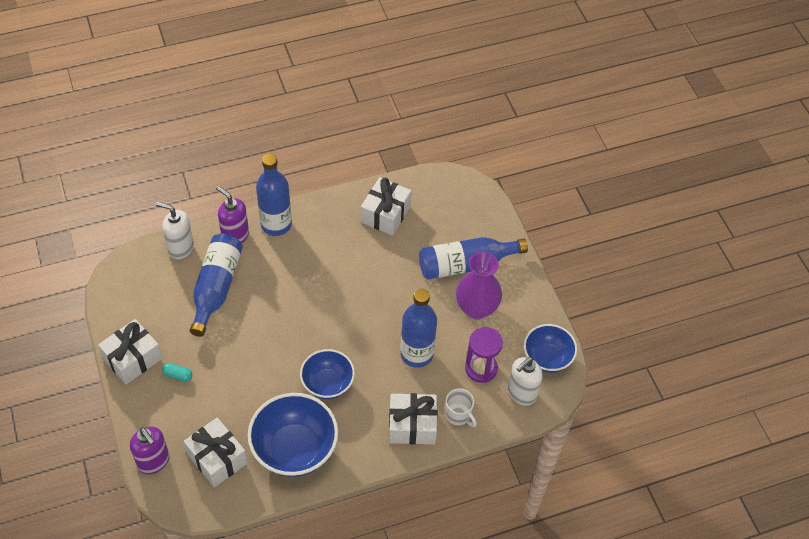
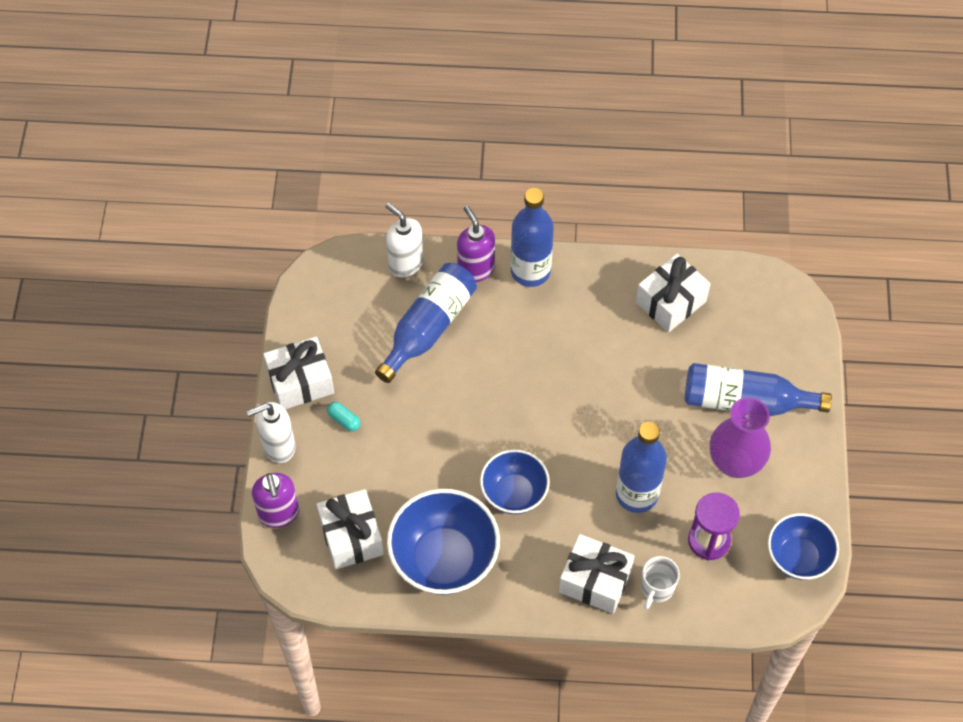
camera: 25 degrees right, 5 degrees up
(458, 415) = (656, 588): white mug -> white mug turned 45 degrees clockwise
(521, 393) = (746, 590): white soap dispenser -> white soap dispenser (278, 446)

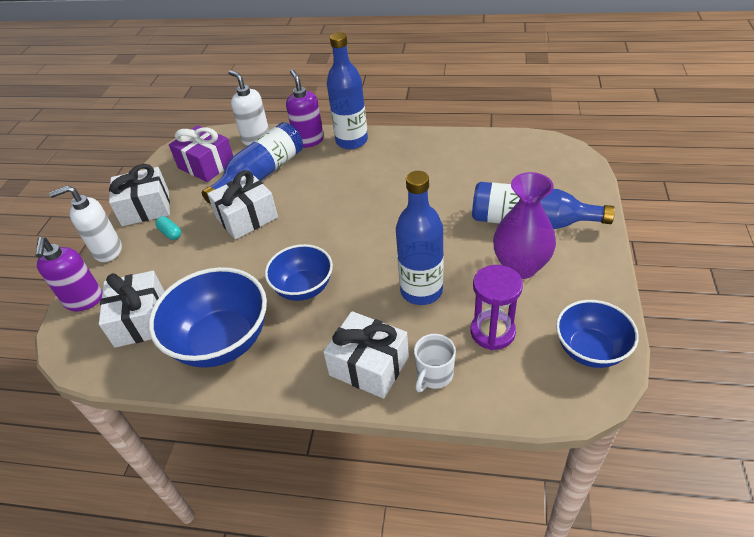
camera: 10 degrees right, 15 degrees down
(354, 310) = (206, 165): none -> purple gift
(670, 302) = (464, 157): white gift -> white gift (247, 217)

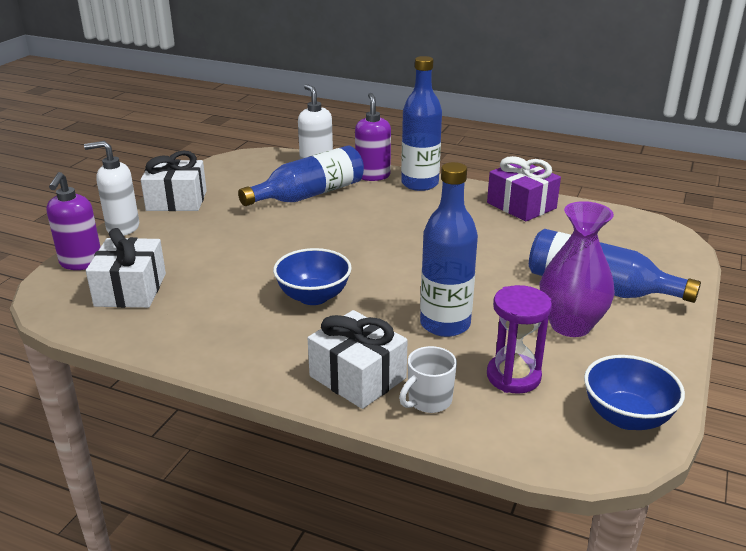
camera: 10 degrees right, 15 degrees down
(170, 233) = (193, 225): turquoise capsule -> none
(206, 165) = (255, 177): purple gift -> purple gift (521, 205)
(221, 341) = (206, 324): blue bowl -> none
(247, 217) = (278, 227): white gift -> none

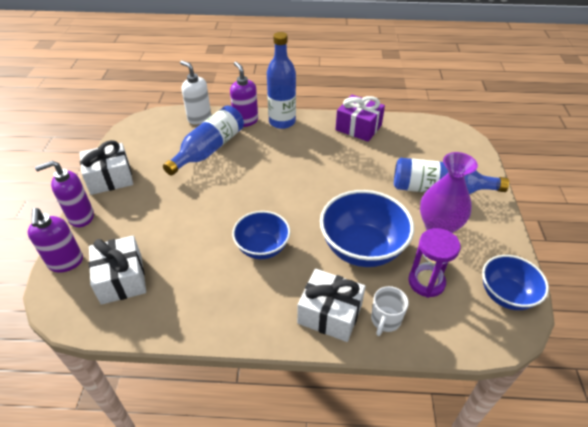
camera: 20 degrees left, 15 degrees up
(122, 228) = (81, 217): white soap dispenser -> purple soap dispenser
(445, 324) = (362, 248): blue bottle -> blue bowl

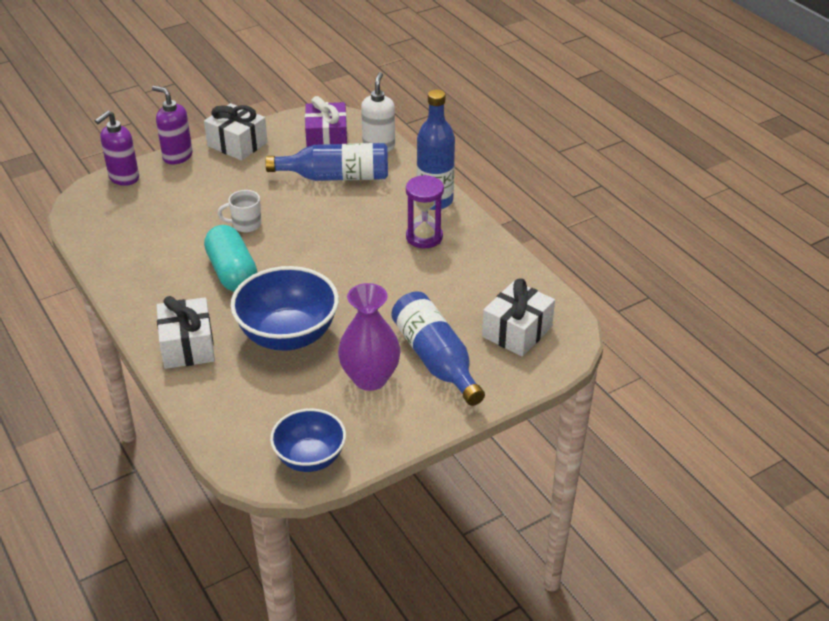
camera: 55 degrees right, 5 degrees down
(122, 279) = (131, 215): white gift -> white gift (517, 331)
(245, 121) = (408, 176): purple soap dispenser -> none
(262, 248) = (232, 272): blue bowl -> turquoise capsule
(358, 127) = (487, 258): purple gift -> purple gift (327, 140)
(385, 320) = (208, 383): white mug -> white mug (246, 225)
(426, 282) = (279, 395): purple hourglass -> purple hourglass (424, 237)

